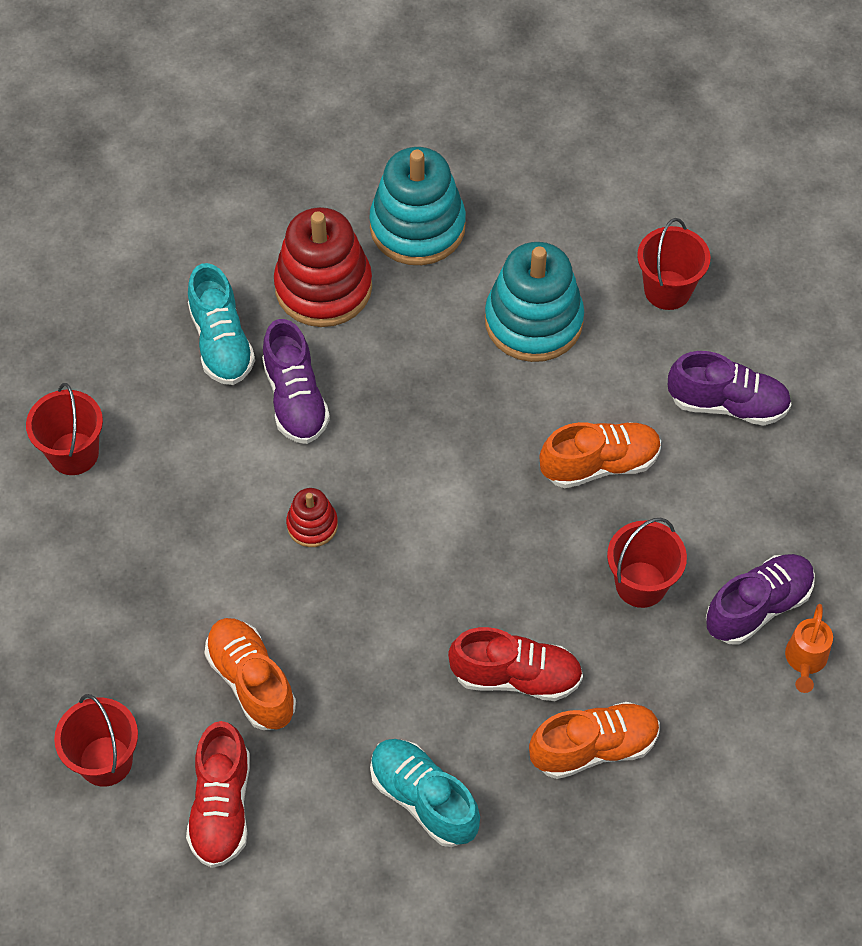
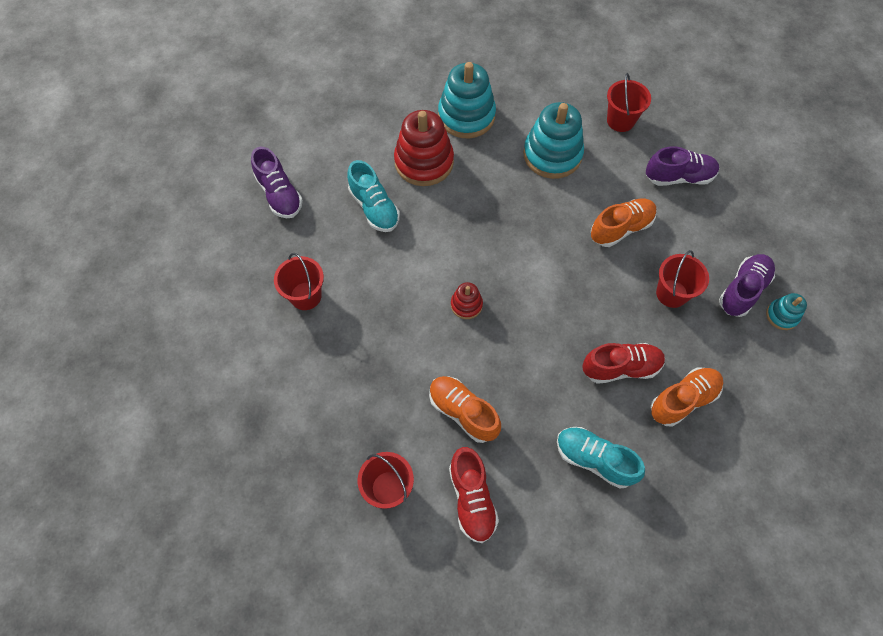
camera: 15 degrees left, 5 degrees up
(295, 399) = (430, 231): purple shoe -> purple shoe (279, 194)
(805, 660) = (782, 315): orange watering can -> turquoise stacking toy

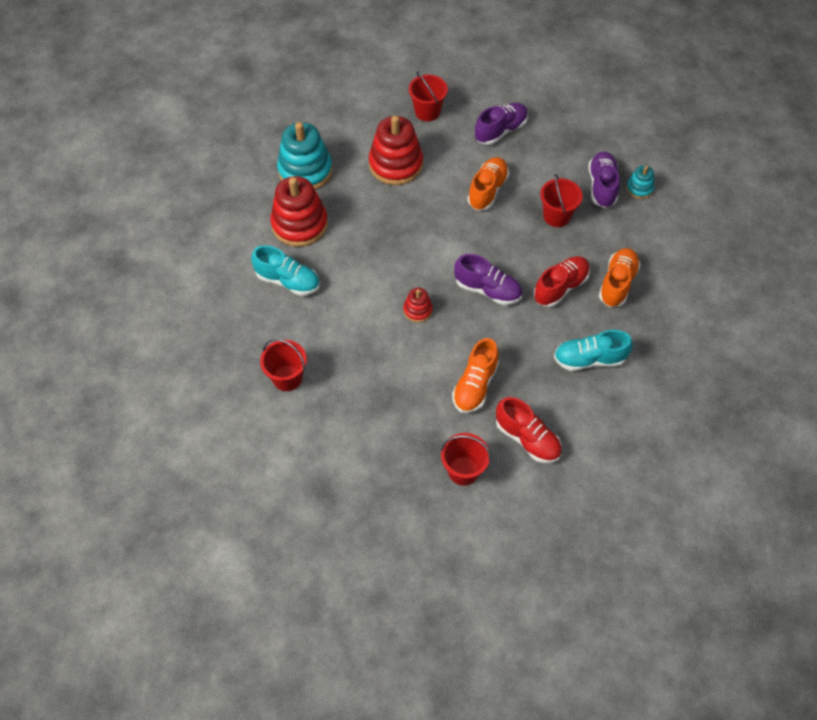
camera: 35 degrees left, 5 degrees down
(279, 194) = (200, 315): purple shoe -> purple shoe (487, 290)
(463, 412) = (475, 385): orange shoe -> orange shoe turned 75 degrees counterclockwise
(552, 155) = (396, 164): turquoise stacking toy -> red stacking toy

